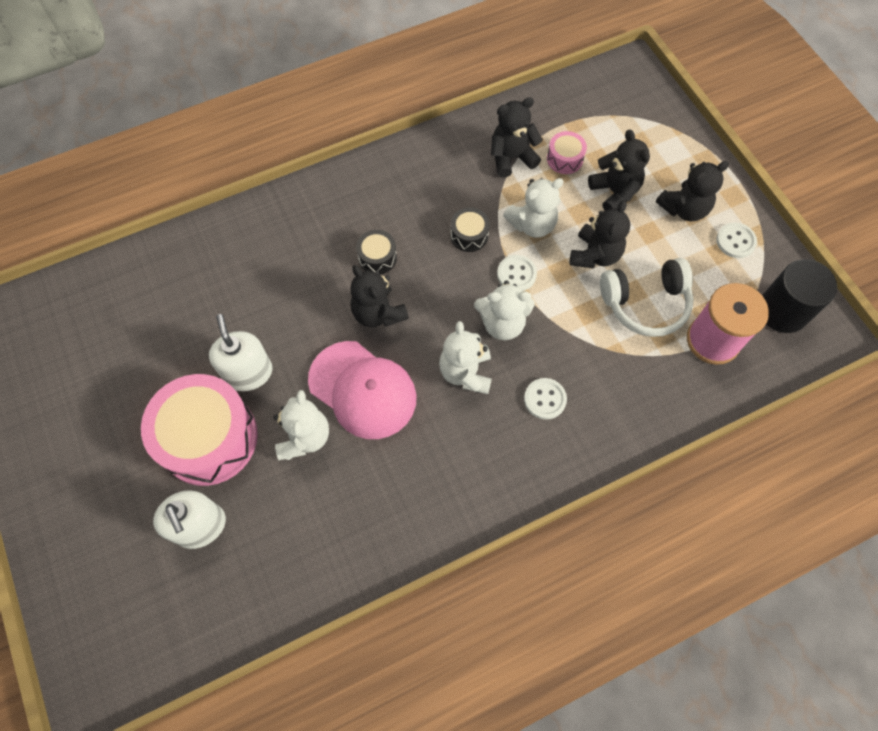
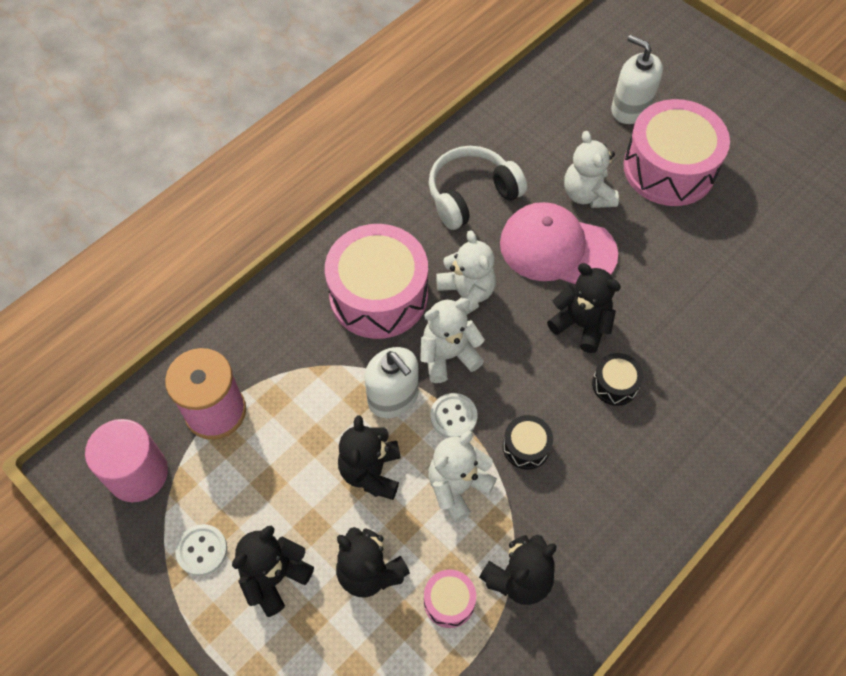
camera: 160 degrees right, 5 degrees down
(248, 373) = (671, 229): white soap dispenser -> white soap dispenser (393, 397)
(545, 399) = (378, 295): white button -> pink drum
(645, 303) = (298, 430): white headphones -> white headphones (472, 195)
(782, 311) = (138, 473): black cylinder -> pink cylinder

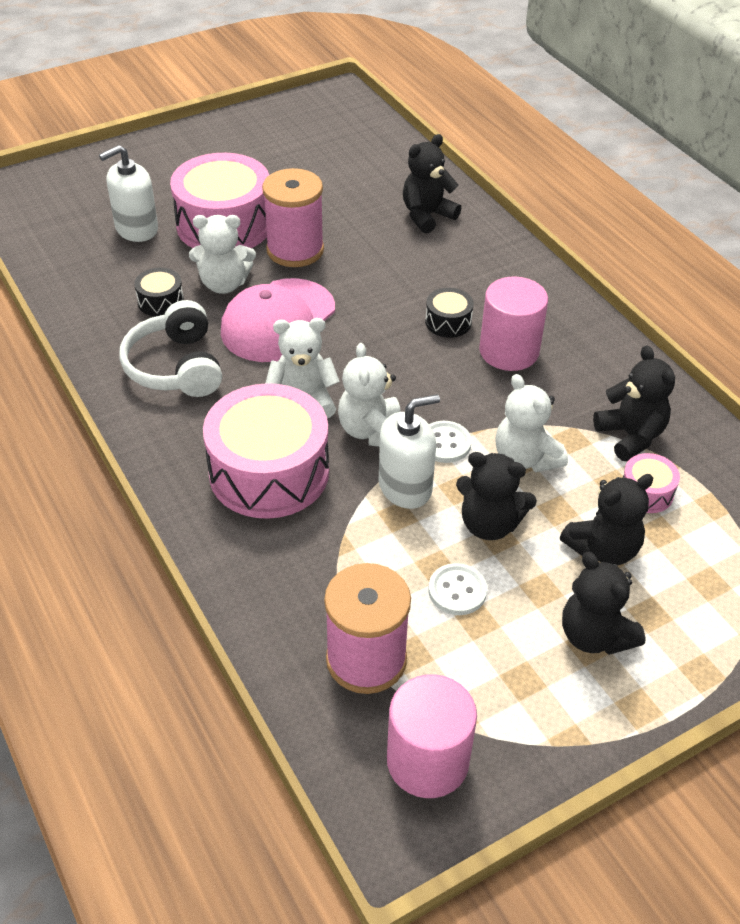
camera: 75 degrees left, 15 degrees down
(202, 550) = (548, 703): white button -> white button (457, 591)
(526, 447) = (495, 398): black drum -> black drum (161, 301)
(581, 324) = (374, 327): black teddy bear -> black teddy bear (427, 216)
(595, 446) = (509, 351): none -> pink cylinder
(660, 233) = (295, 250): none -> pink spool

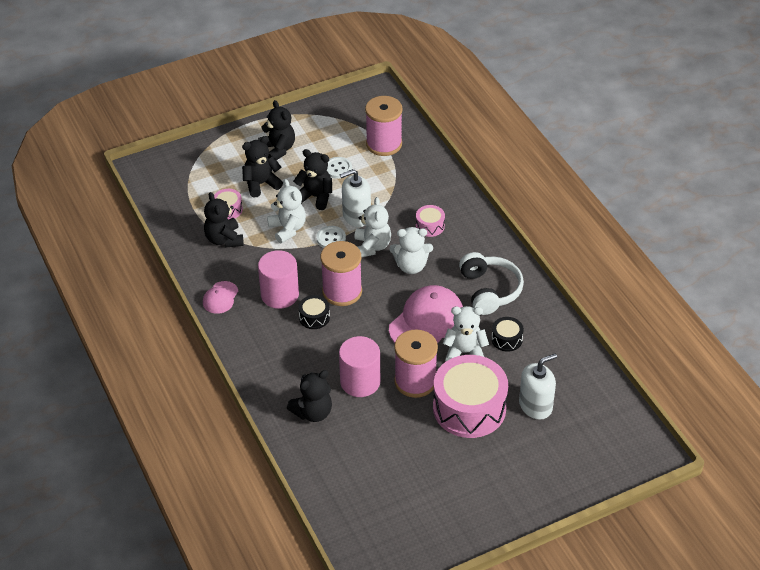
camera: 175 degrees left, 0 degrees up
(269, 472) = (430, 226): pink drum -> pink drum, size x0.44
(412, 358) = (342, 292): none -> pink spool
(427, 761) = (361, 111): pink cylinder -> pink cylinder (360, 382)
(599, 345) = (220, 298): none -> pink cap

